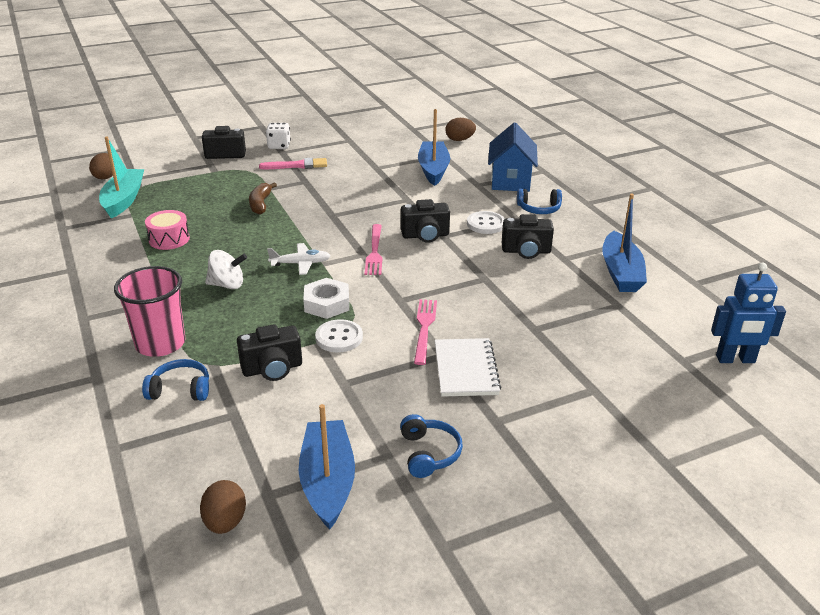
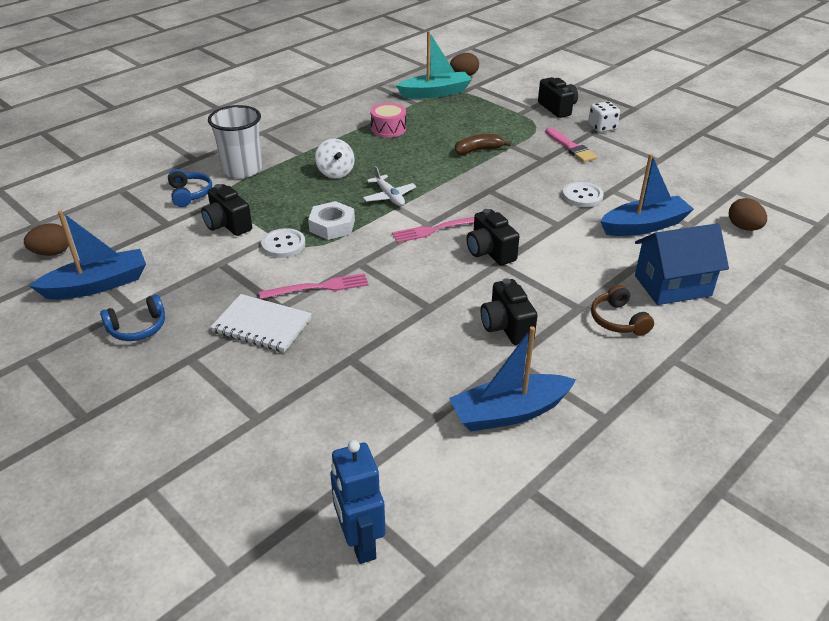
camera: 70 degrees right, 5 degrees up
(160, 344) = (242, 170): pink cup -> white cup
(465, 369) = (262, 325): white notebook -> white notebook turned 45 degrees clockwise
(486, 224) = (547, 286): white button -> white button (582, 196)
(539, 209) = (618, 320): blue headphones -> brown headphones

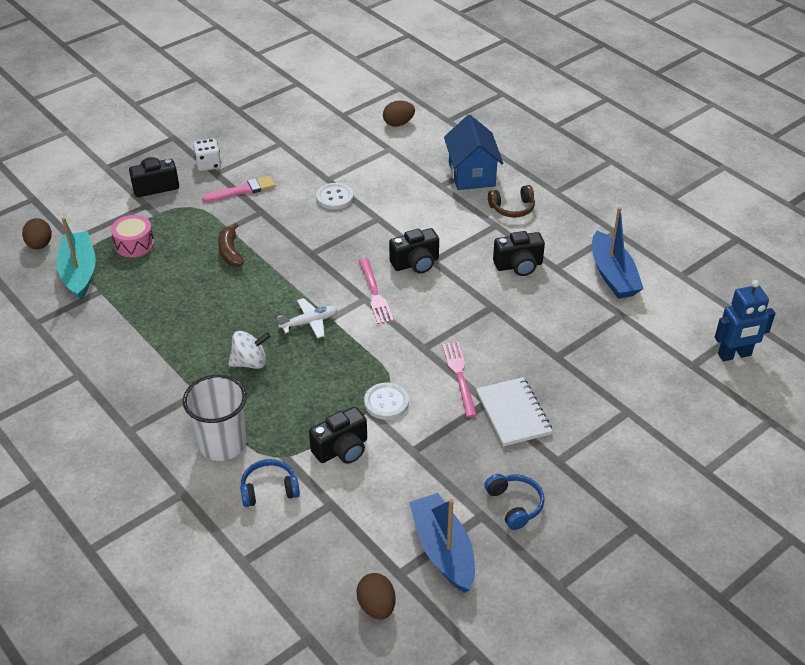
camera: 85 degrees left, 5 degrees up
(262, 325) = (513, 413): white notebook -> white notebook turned 45 degrees counterclockwise
(332, 226) = (357, 366): white nut -> none
(388, 129) = (159, 316): pink drum -> pink drum (134, 244)
(644, 226) = (388, 172): blue boat -> none

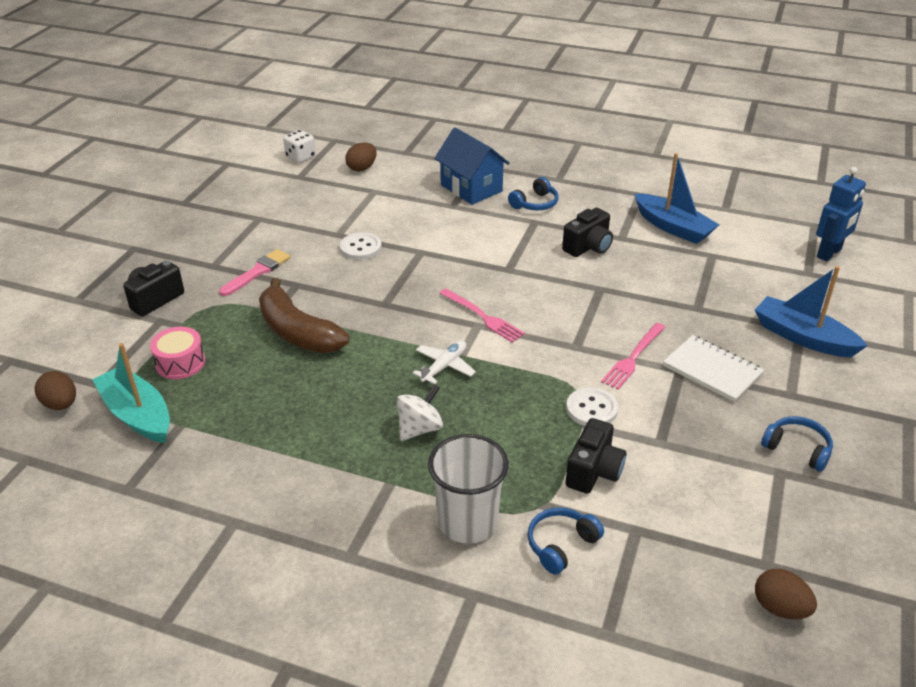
camera: 30 degrees left, 5 degrees down
(208, 164) = (197, 261): white dice -> white dice (300, 157)
(230, 252) = (298, 332): brown banana -> brown banana, size x1.76
(416, 263) = (495, 277): black camera -> none
(443, 550) = (781, 521): blue boat -> blue boat (803, 337)
(459, 376) = (633, 358): pink fork -> pink fork turned 105 degrees counterclockwise
(512, 208) = (535, 203): brown headphones -> blue headphones

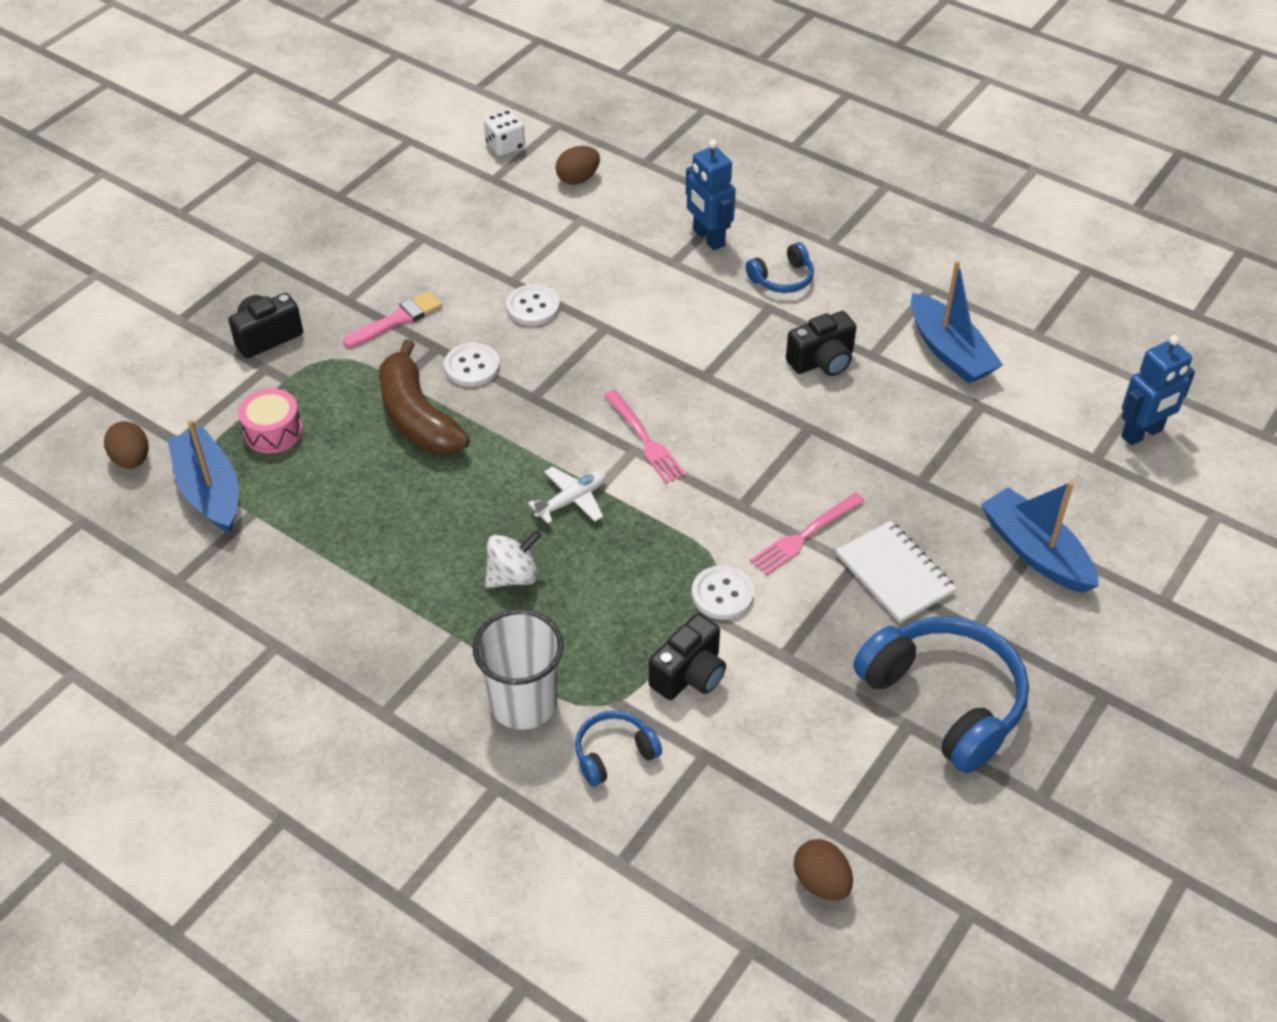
camera: 15 degrees right, 10 degrees up
(137, 415) = (209, 490): turquoise boat -> blue boat
(328, 292) = (472, 367): none -> white button
(471, 188) = (708, 238): blue house -> blue robot
(797, 449) = (944, 701): blue headphones -> blue headphones, size x2.03

